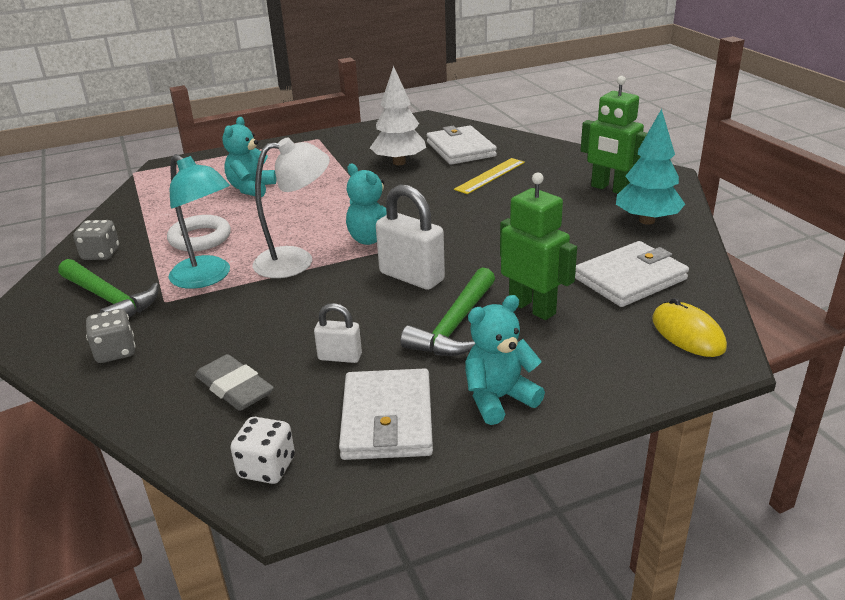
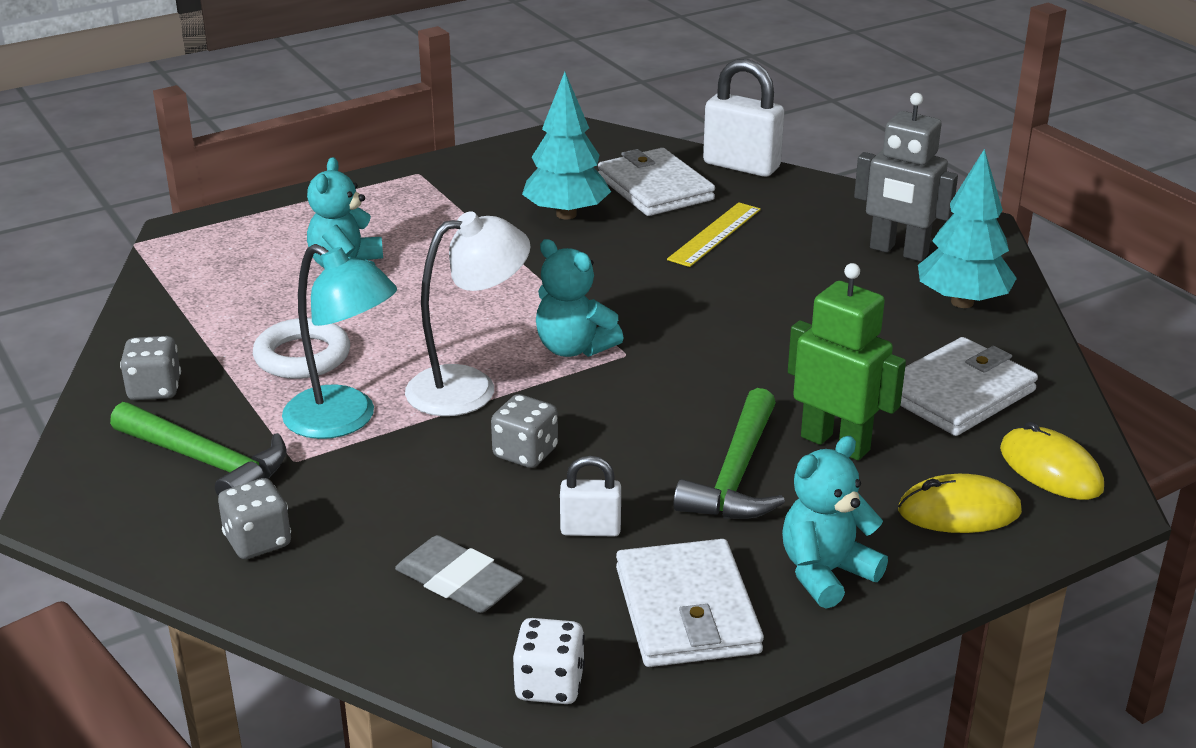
camera: 10 degrees left, 0 degrees up
(316, 304) = (525, 453): none -> grey dice
(399, 162) = (566, 214): white tree -> turquoise tree
(411, 277) = (650, 405): white padlock -> white padlock (741, 166)
(610, 189) = (898, 251): green robot -> grey robot
(611, 360) = (959, 511): none -> yellow mouse

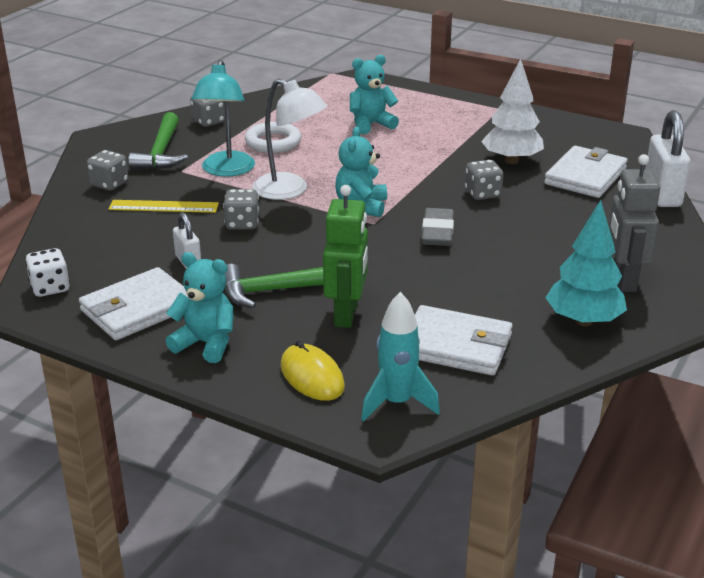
camera: 60 degrees right, 0 degrees up
(459, 582) = (115, 240): grey eraser -> grey eraser (437, 232)
(566, 214) = (511, 160): turquoise tree -> white tree
(629, 260) = (482, 194): none -> grey dice
(714, 234) = (553, 210): yellow ruler -> yellow ruler (164, 206)
(1050, 469) = (397, 403): yellow mouse -> turquoise rocket

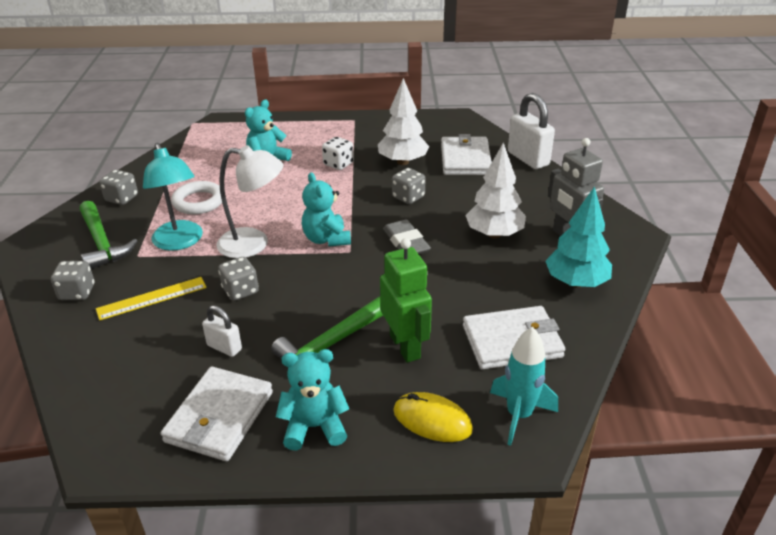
camera: 30 degrees left, 5 degrees up
(50, 288) = (110, 430): white dice -> white dice (338, 164)
(540, 252) = (494, 234): none -> white tree

